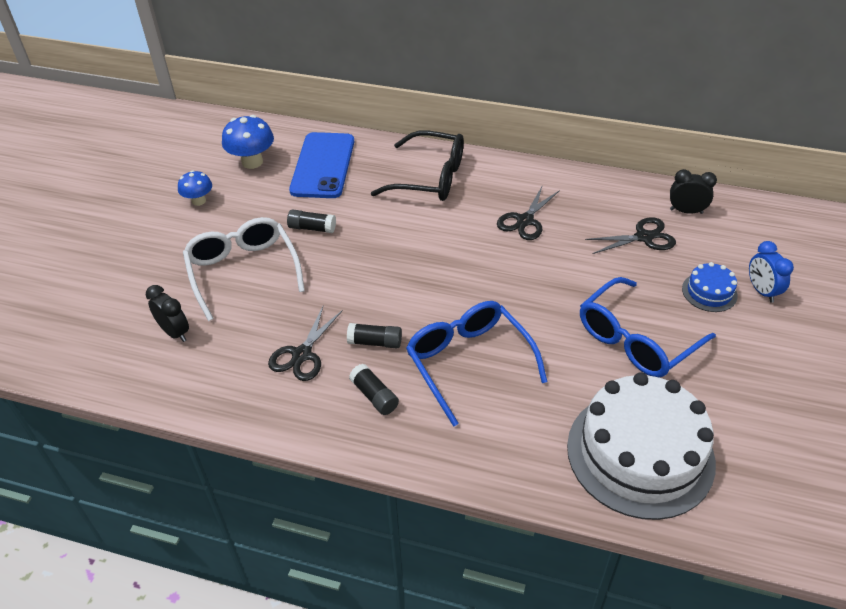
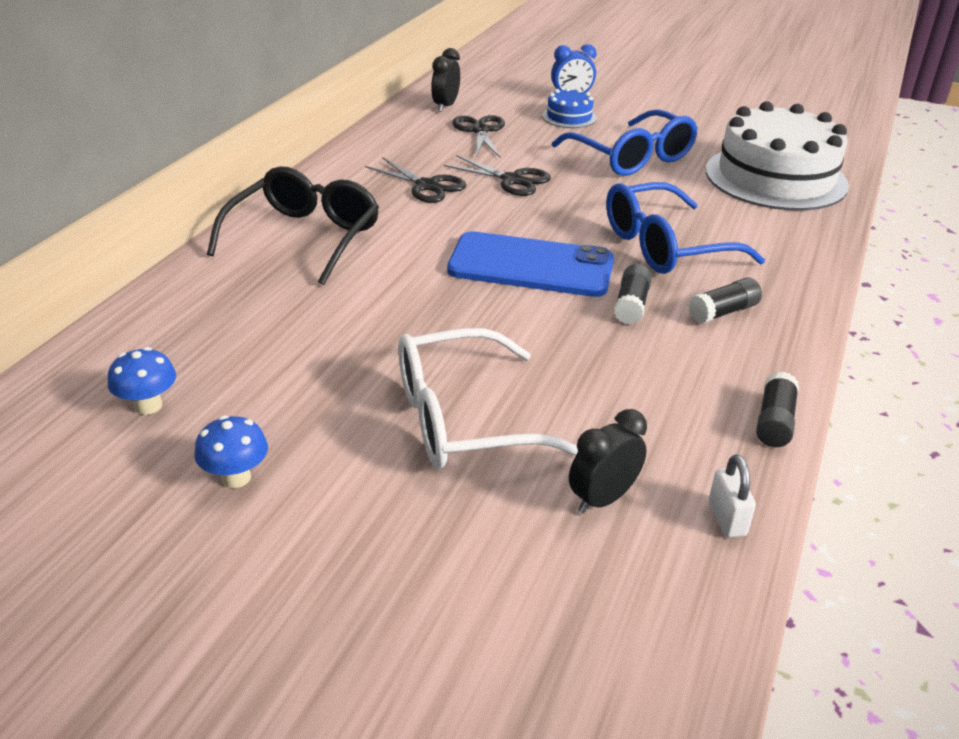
camera: 85 degrees left, 10 degrees down
(155, 386) = (727, 518): none -> white padlock
(252, 162) = (148, 406): blue mushroom -> blue mushroom, size x0.63
(302, 354) = (653, 365): black scissors -> black scissors (512, 180)
(312, 228) = (377, 344): black glue stick -> black glue stick (774, 422)
(323, 165) = (213, 326): blue phone -> blue phone (531, 266)

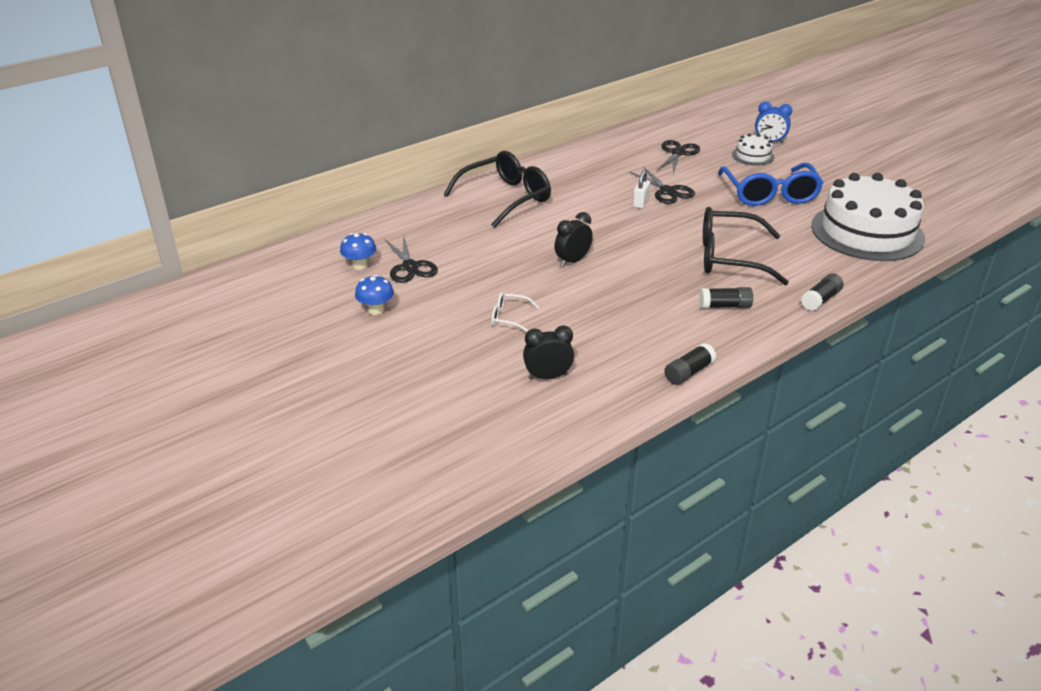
camera: 30 degrees right, 0 degrees up
(427, 186) = (607, 183): black scissors -> black scissors (410, 267)
(445, 106) = (669, 131): black clock -> black clock (572, 261)
(462, 419) = (509, 317): white glasses -> white glasses, size x0.45
(531, 266) = (627, 247): blue phone -> none
(569, 117) = (753, 156): blue cake -> white cake
(631, 305) = (668, 286): black glue stick -> black glue stick (820, 300)
(664, 246) = (729, 257): blue glasses -> black glasses
(727, 518) = (606, 407): white padlock -> white padlock (640, 203)

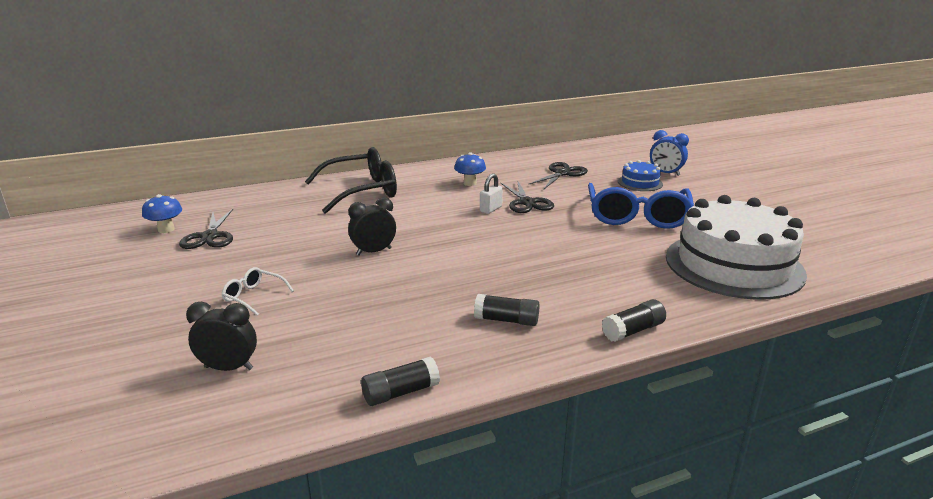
camera: 15 degrees right, 10 degrees down
(376, 310) = (132, 270): blue mushroom -> blue mushroom (470, 183)
(729, 257) = (548, 270): black glasses -> none
(753, 156) = (640, 183): white cake -> blue cake

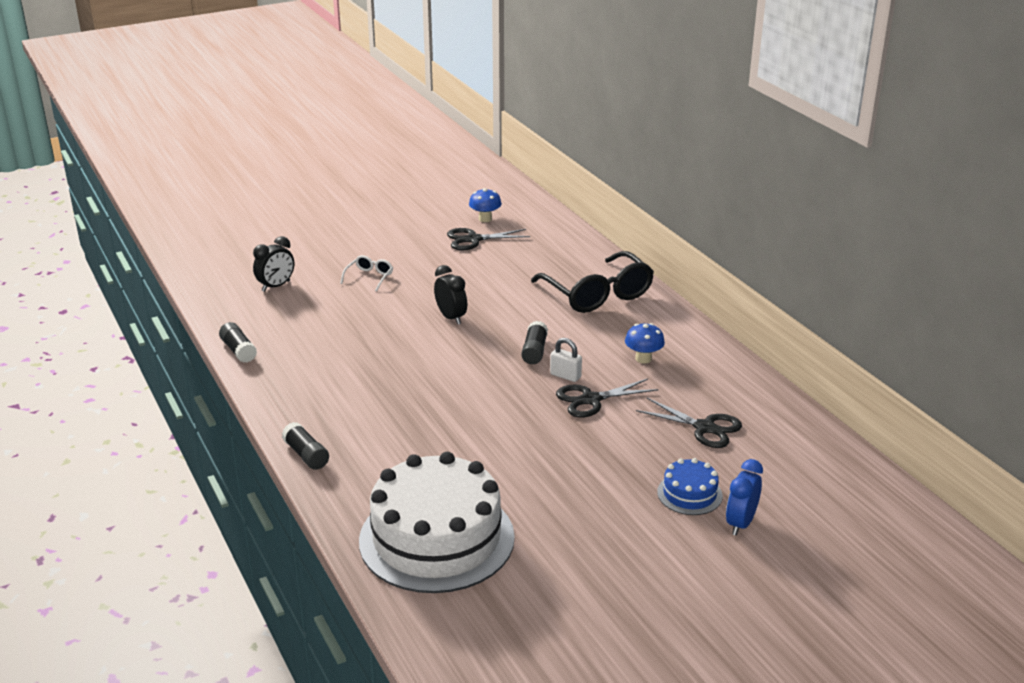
camera: 85 degrees right, 5 degrees up
(228, 368) = (276, 286): black clock -> black clock turned 45 degrees clockwise
(506, 320) = (328, 390): black glue stick -> black glue stick (534, 351)
(637, 217) = (564, 480): blue glasses -> none

